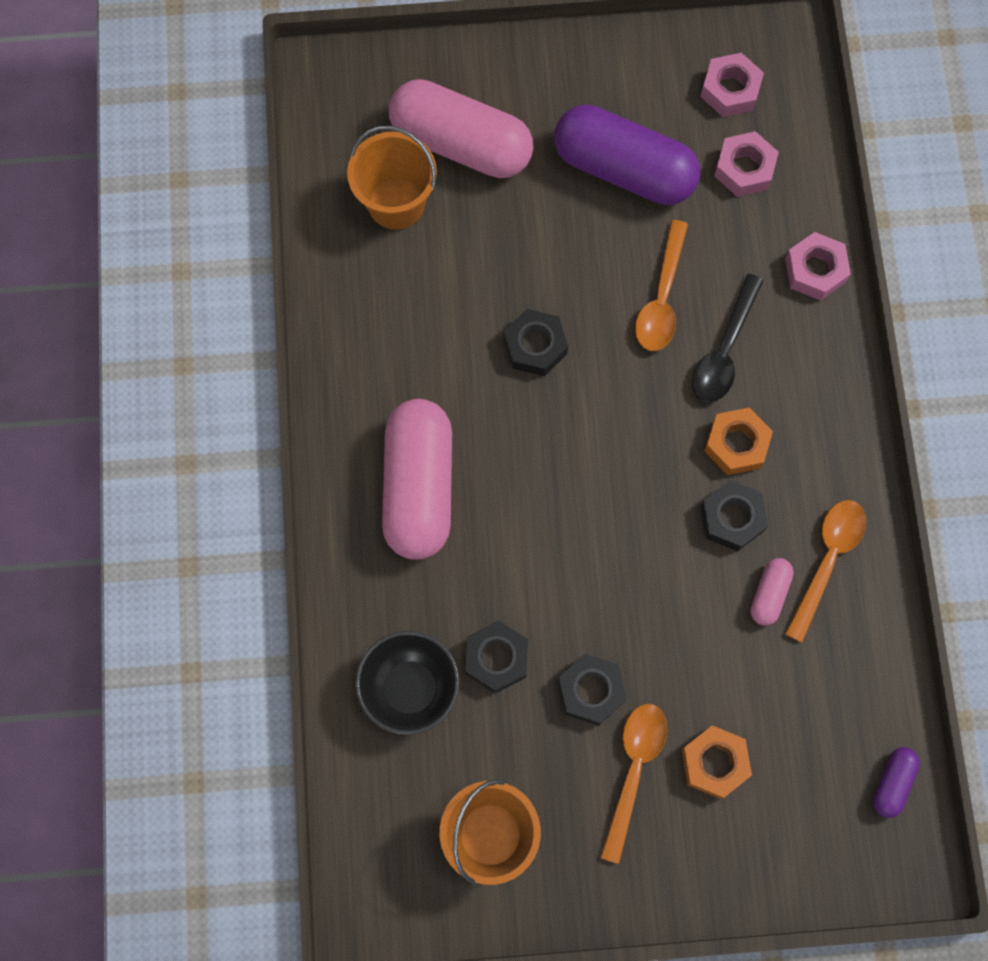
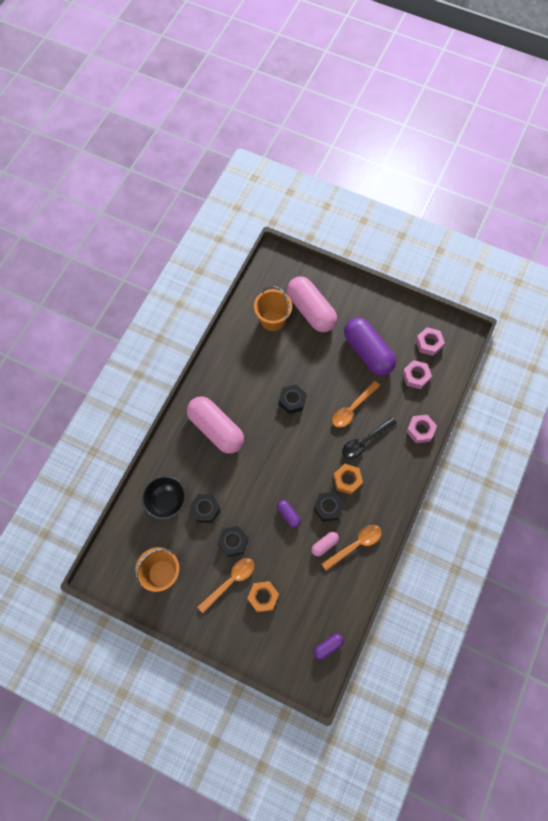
camera: 30 degrees right, 5 degrees down
(418, 487) = (216, 429): pink capsule -> pink capsule turned 75 degrees counterclockwise
(665, 576) = (288, 515): none -> purple capsule

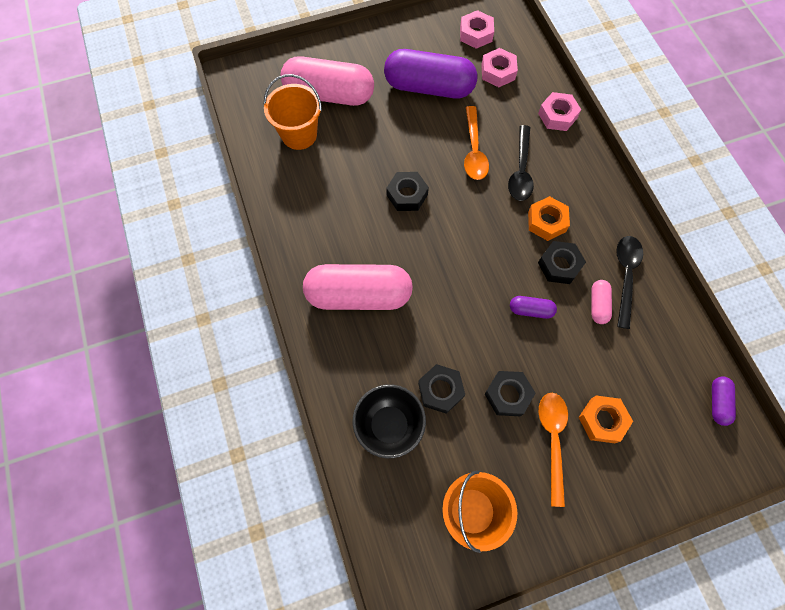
camera: 45 degrees left, 0 degrees up
(356, 545) = (625, 275): orange spoon -> black spoon

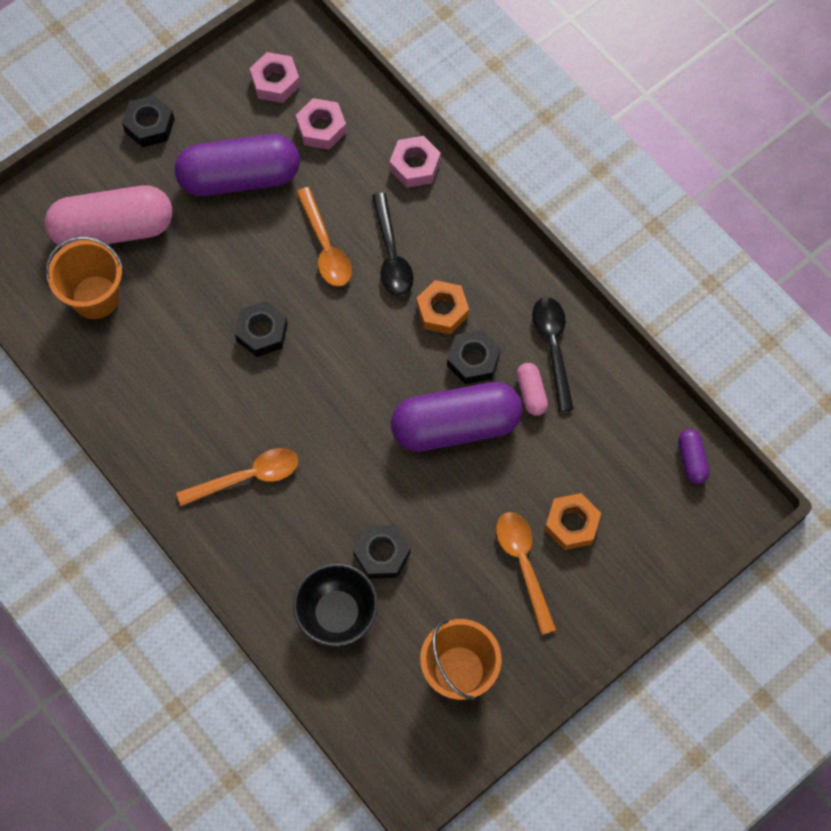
camera: 20 degrees left, 0 degrees up
(359, 295) = (248, 477): pink capsule -> orange spoon
(508, 395) = (459, 532): black nut -> black nut (149, 125)
(530, 310) = (455, 426): purple capsule -> purple capsule, size x2.33

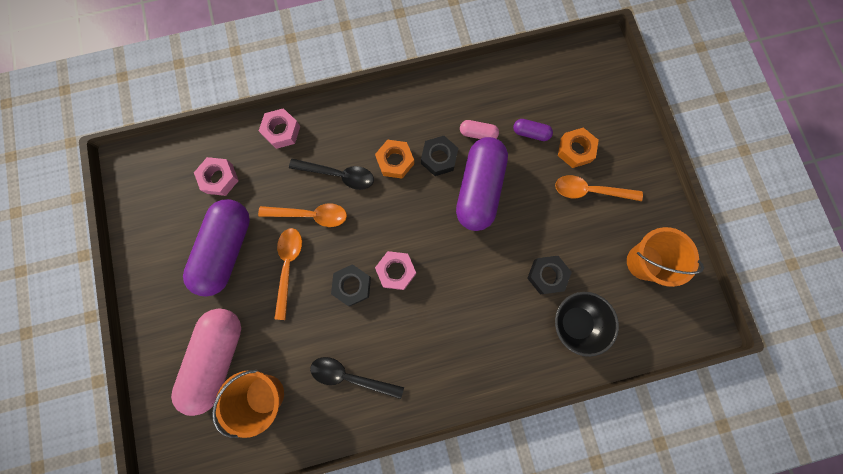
camera: 65 degrees left, 10 degrees up
(149, 125) = (148, 296): black nut -> none
(248, 477) = (454, 341): orange spoon -> orange spoon (288, 266)
(275, 82) = (165, 193): pink nut -> pink nut (396, 271)
(553, 347) = (453, 106): black spoon -> black spoon (350, 376)
(691, 460) = (563, 63): purple capsule -> purple capsule (530, 133)

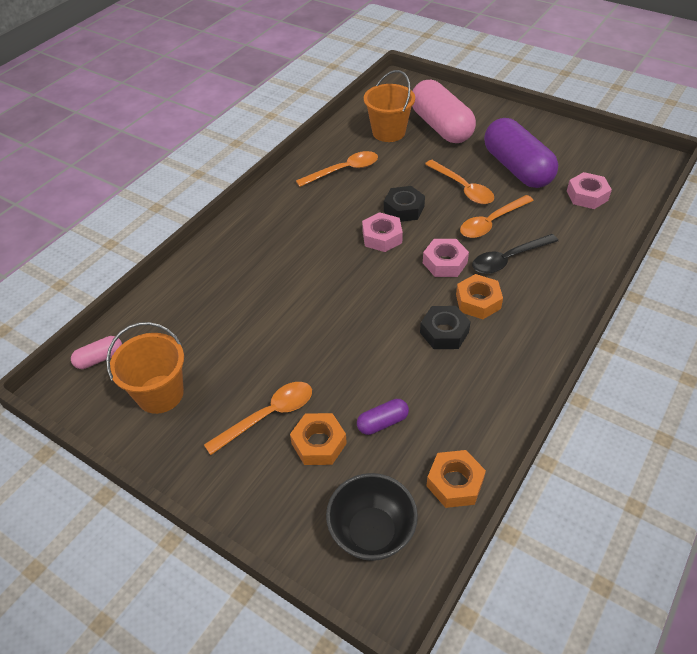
camera: 140 degrees right, 30 degrees down
(281, 131) = (595, 253): pink nut -> pink nut (445, 263)
(350, 376) = (344, 170): black spoon -> orange spoon
(478, 133) = (433, 380): pink capsule -> pink capsule (100, 358)
(479, 189) = (379, 336): purple capsule -> none
(525, 73) = (455, 483): none -> orange nut
(547, 275) = (250, 318): black nut -> none
(576, 323) = (195, 305): black bowl -> black bowl (372, 532)

